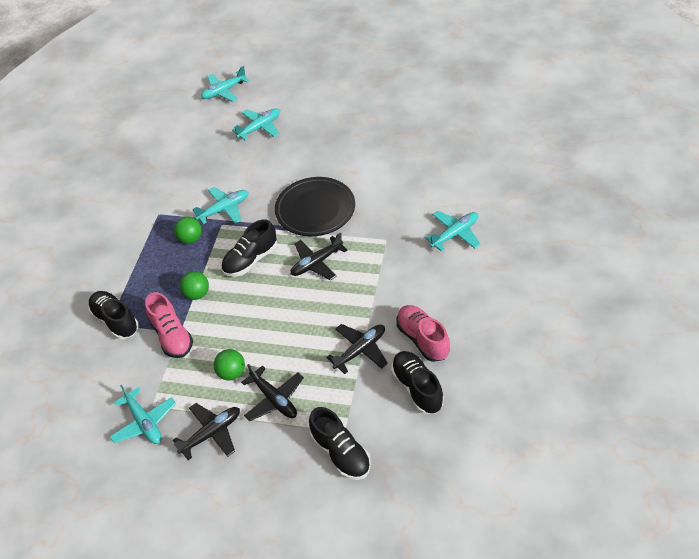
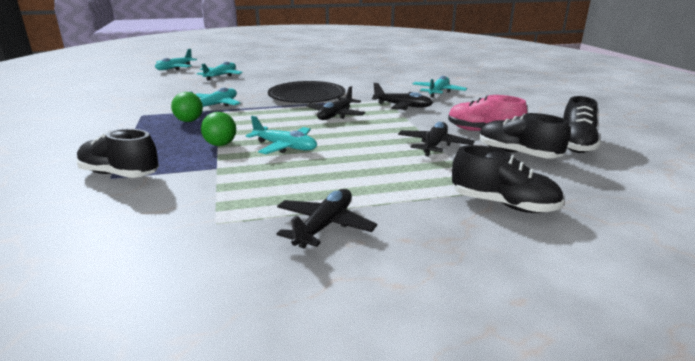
camera: 30 degrees left, 25 degrees down
(144, 422) = (213, 238): turquoise plane -> turquoise plane (285, 147)
(172, 336) = (208, 171): pink shoe -> none
(232, 373) = (308, 180): green ball -> none
(251, 260) = (266, 122): black shoe -> black shoe (575, 144)
(274, 399) = (379, 187): black plane -> black plane (403, 106)

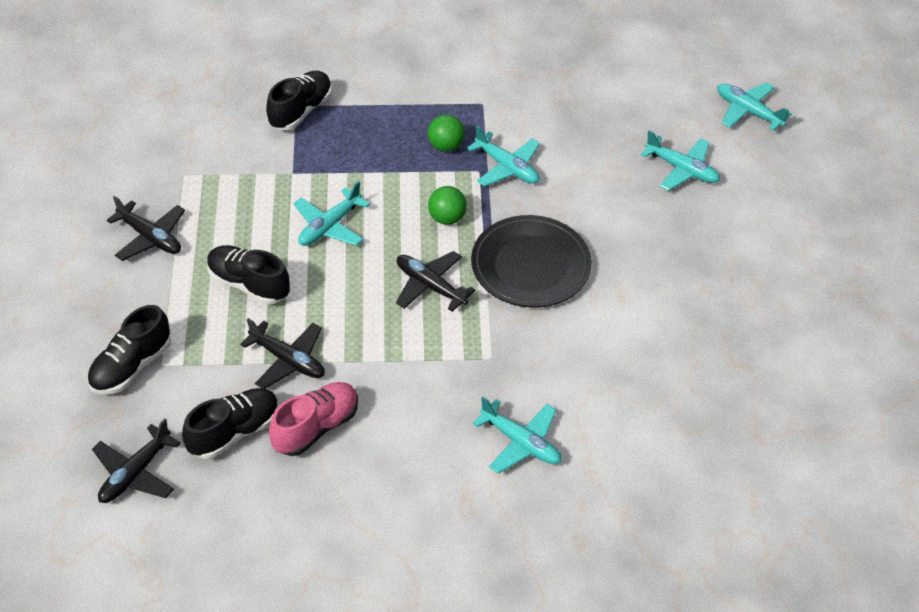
camera: 100 degrees right, 25 degrees up
(220, 144) = (354, 175): green ball -> green ball (447, 218)
(403, 106) = (452, 371): black plane -> black plane (135, 473)
(575, 144) = (239, 510): black shoe -> black shoe (249, 284)

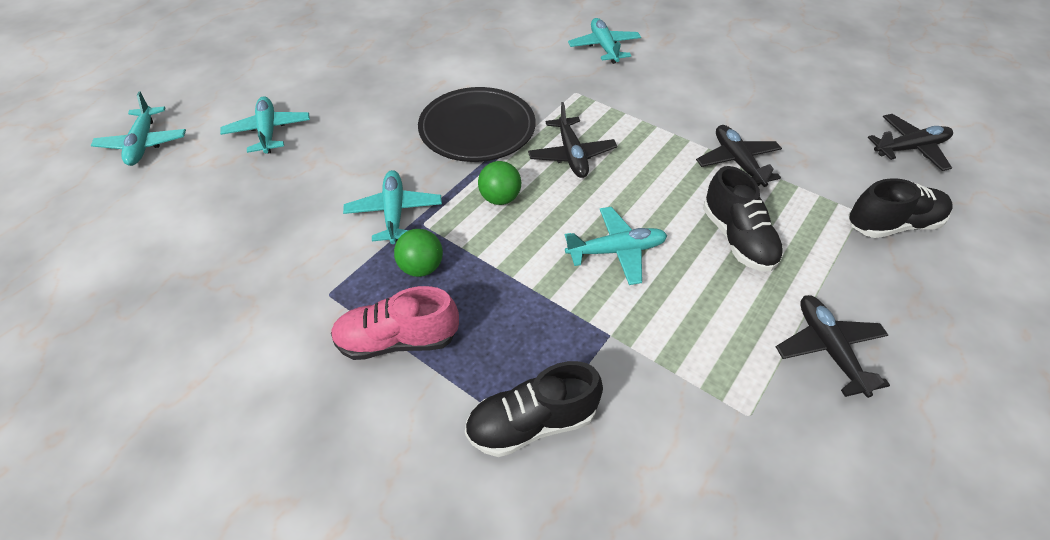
camera: 140 degrees left, 0 degrees up
(234, 432) = (812, 138): black shoe -> none
(316, 427) = (742, 113): pink shoe -> pink shoe (398, 340)

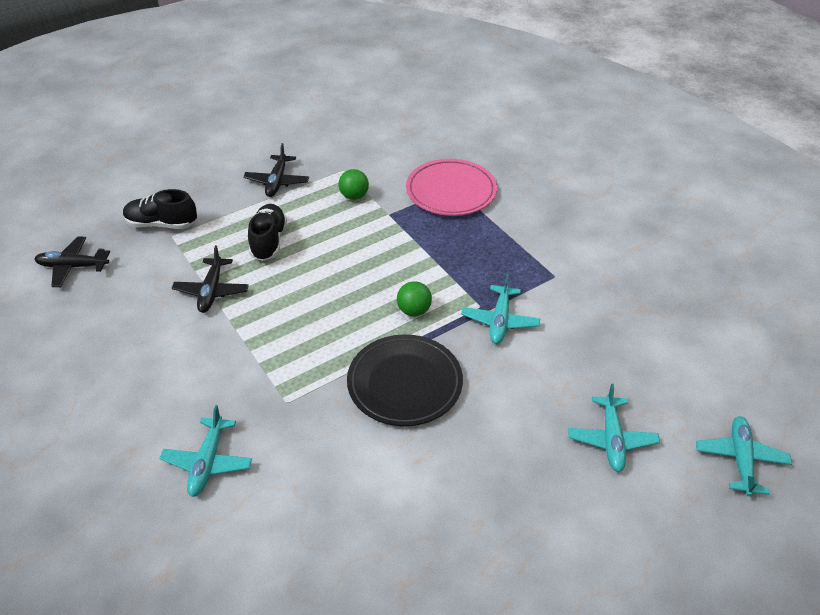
camera: 160 degrees left, 5 degrees down
(398, 340) = (513, 241): pink shoe -> none
(421, 267) = (489, 276): green ball -> green ball (354, 196)
(532, 423) = (451, 191): black shoe -> pink plate
(571, 155) = (336, 332): black plane -> none
(617, 251) = (353, 254): turquoise plane -> none

